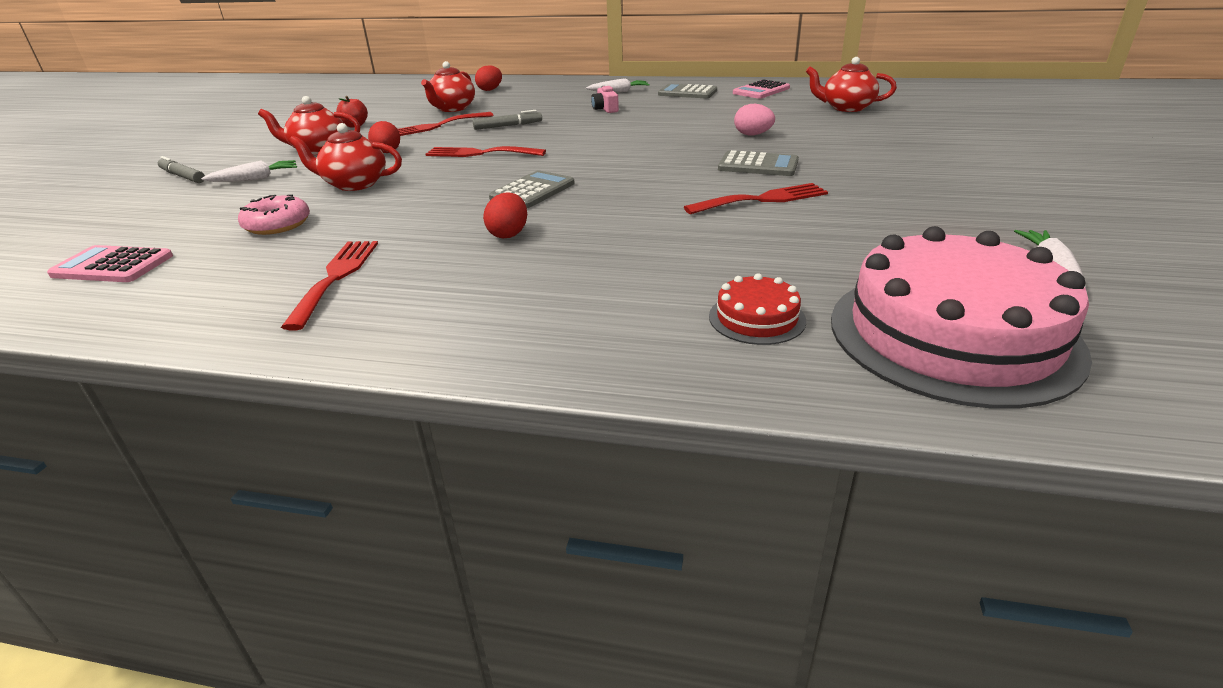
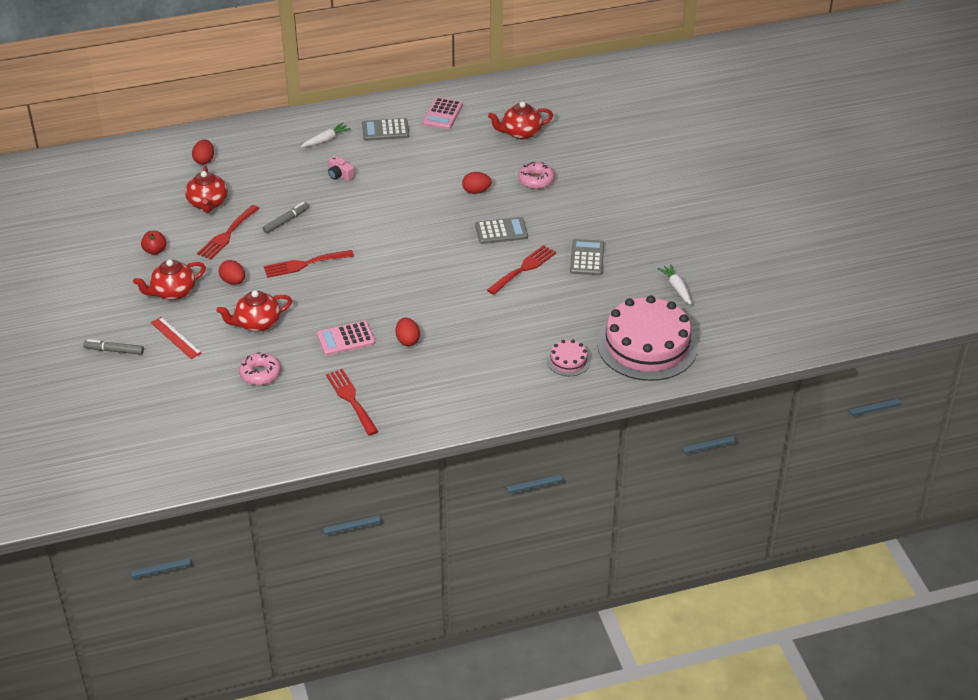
camera: 30 degrees left, 10 degrees up
(113, 266) = (211, 432): pink calculator -> pink calculator (346, 339)
(255, 179) = (176, 338): white carrot -> red ruler
(532, 191) = (383, 297): grey calculator -> grey calculator (587, 258)
(752, 135) = (476, 191): pink egg -> red egg
(757, 318) = (568, 361): red cake -> pink cake
(842, 137) = (536, 180): none -> pink donut

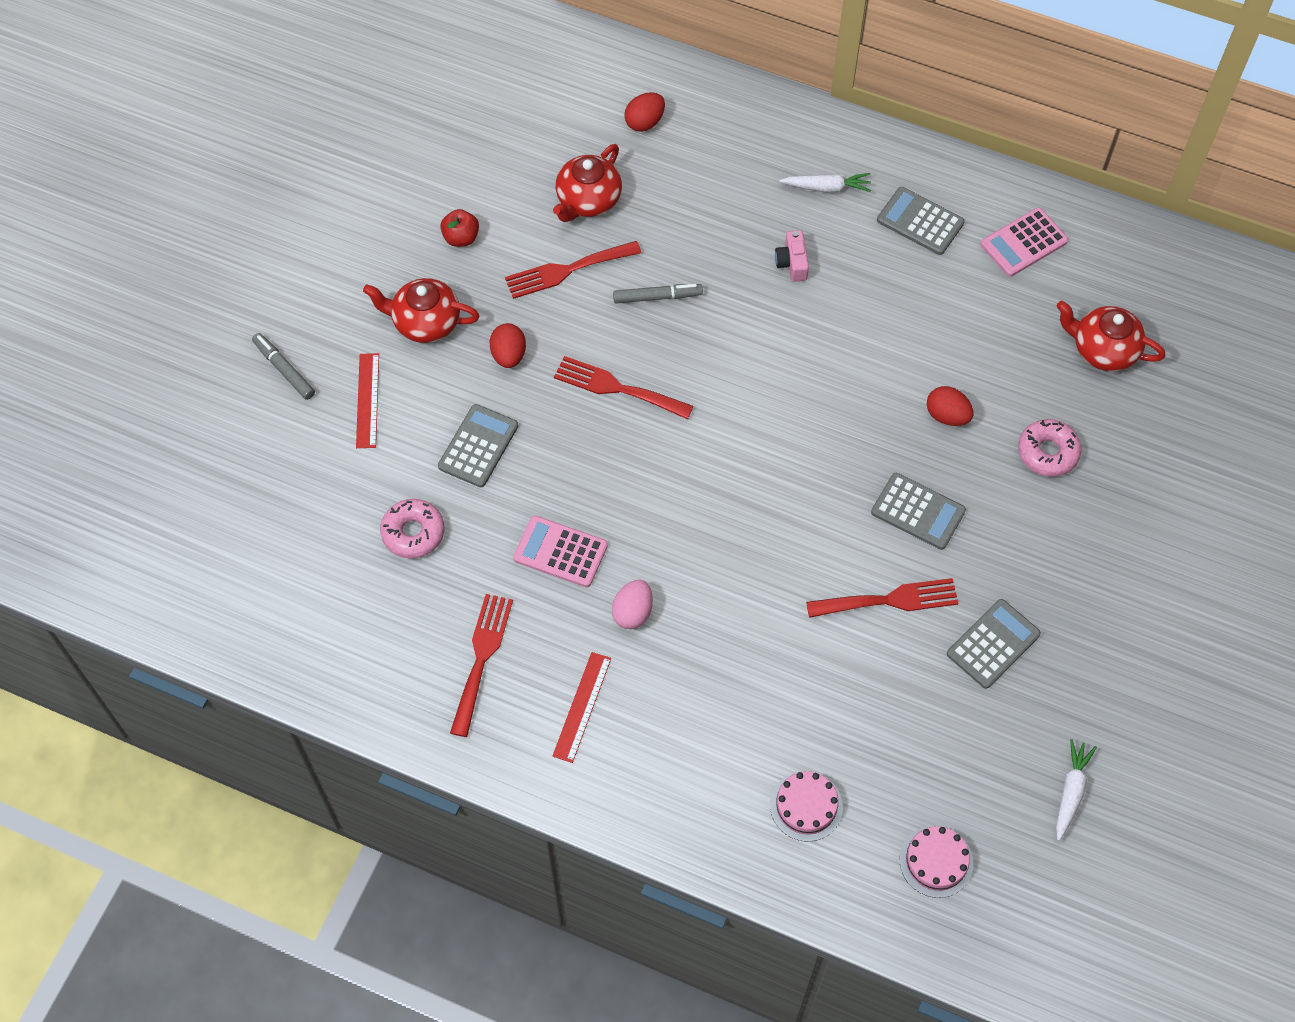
camera: 40 degrees right, 20 degrees up
(257, 323) = (478, 446): red teapot -> grey calculator
(407, 340) = (633, 612): red egg -> pink egg
(422, 388) = (582, 706): none -> red ruler
(647, 345) = (936, 861): pink cake -> pink cake, size x0.43

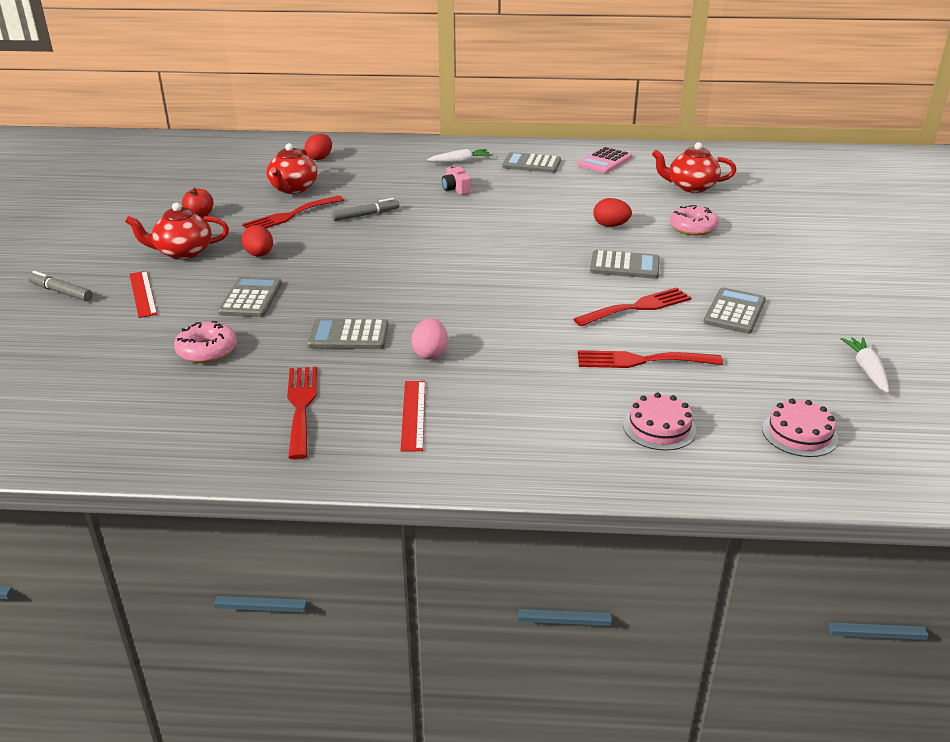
camera: 20 degrees left, 30 degrees down
(560, 552) = (348, 335): pink calculator -> grey calculator
(616, 388) = (355, 254): red fork -> red fork (641, 360)

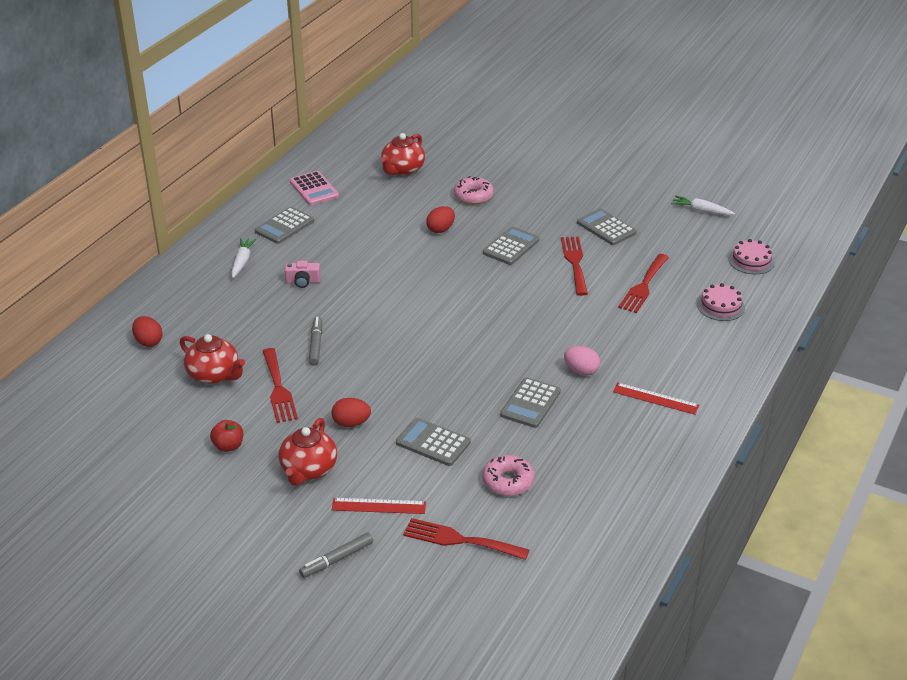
camera: 65 degrees left, 5 degrees up
(301, 406) = (617, 447): red fork -> red fork (459, 540)

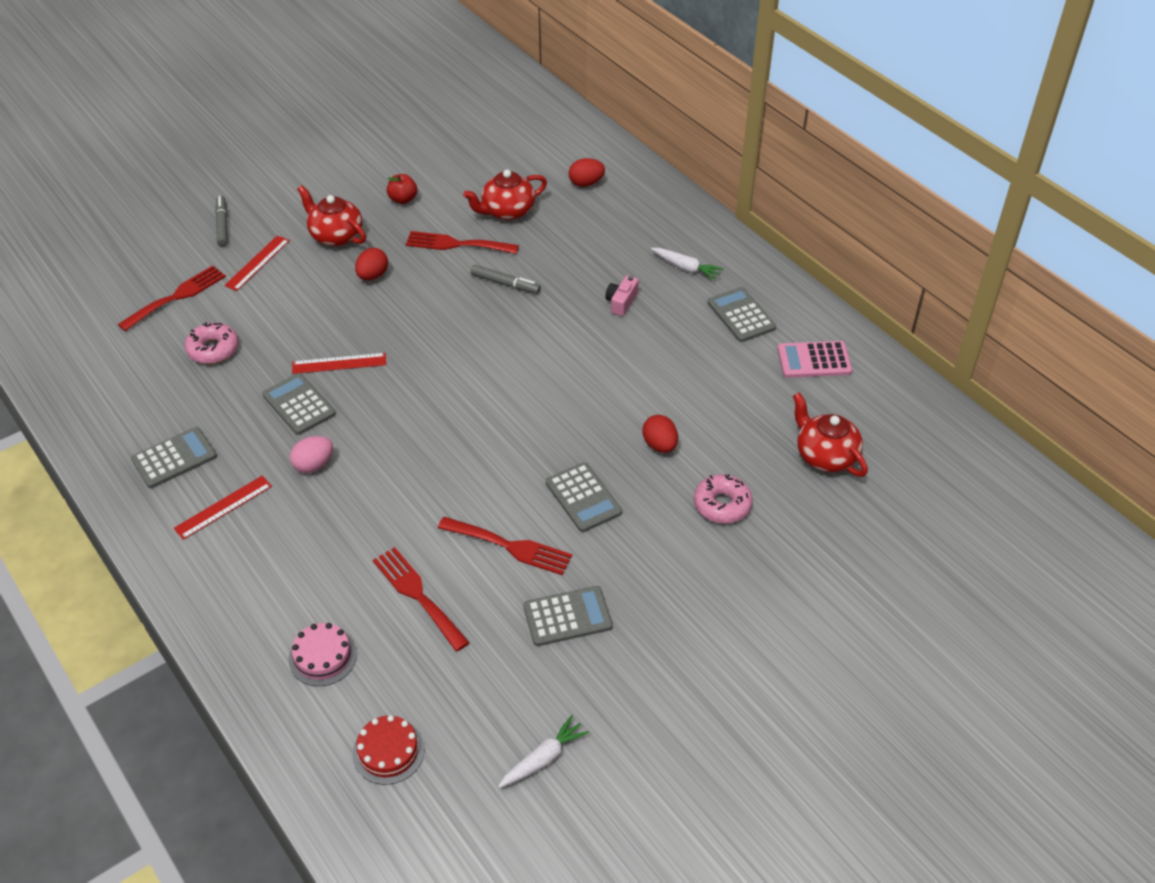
camera: 115 degrees right, 10 degrees up
(433, 443) = (303, 318): grey calculator -> grey calculator (174, 458)
(471, 400) = (339, 363): none -> red ruler
(751, 261) = (388, 751): pink cake -> red cake

